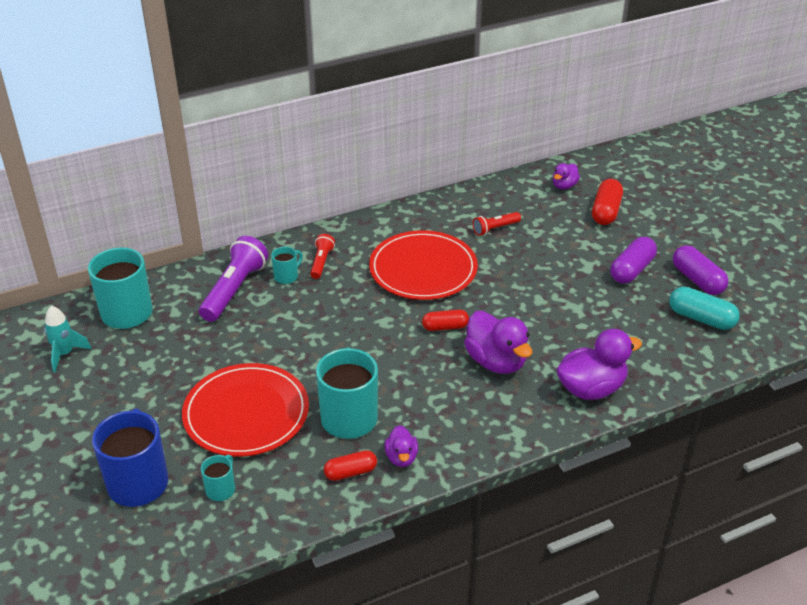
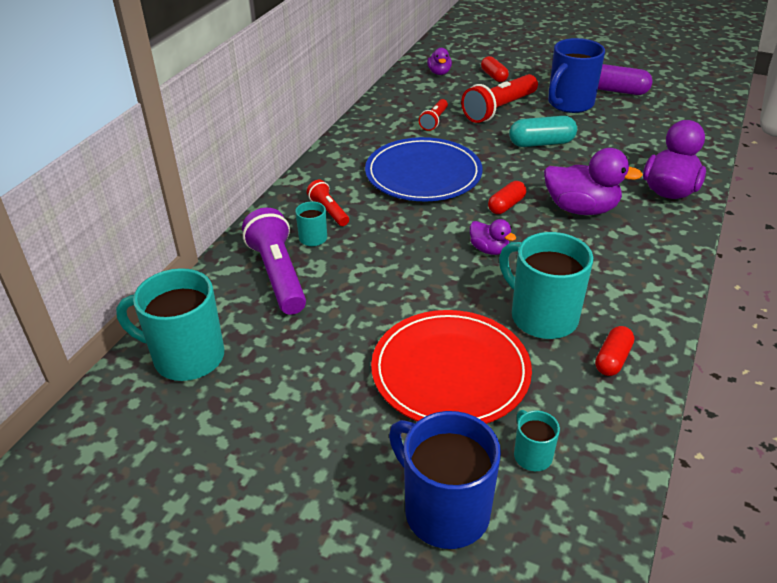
camera: 40 degrees left, 0 degrees up
(65, 354) = (170, 440): turquoise rocket -> none
(401, 457) = (630, 320): purple duck -> purple duck (489, 249)
(423, 269) = (423, 174): red plate -> blue plate
(563, 245) = (499, 109): none -> red flashlight
(606, 211) = (494, 76): red capsule -> red capsule, size x0.67
(632, 270) = (569, 104): purple capsule -> blue mug
(701, 318) = (657, 112): turquoise capsule -> turquoise capsule (541, 143)

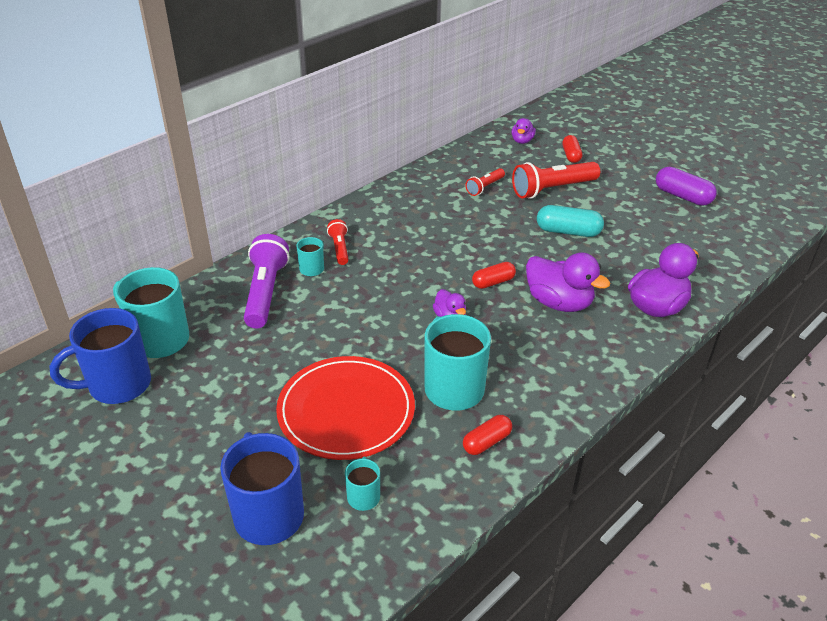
camera: 20 degrees right, 0 degrees up
(423, 174) = (441, 235): blue plate -> none
(569, 104) = (624, 199): blue mug -> blue mug (117, 385)

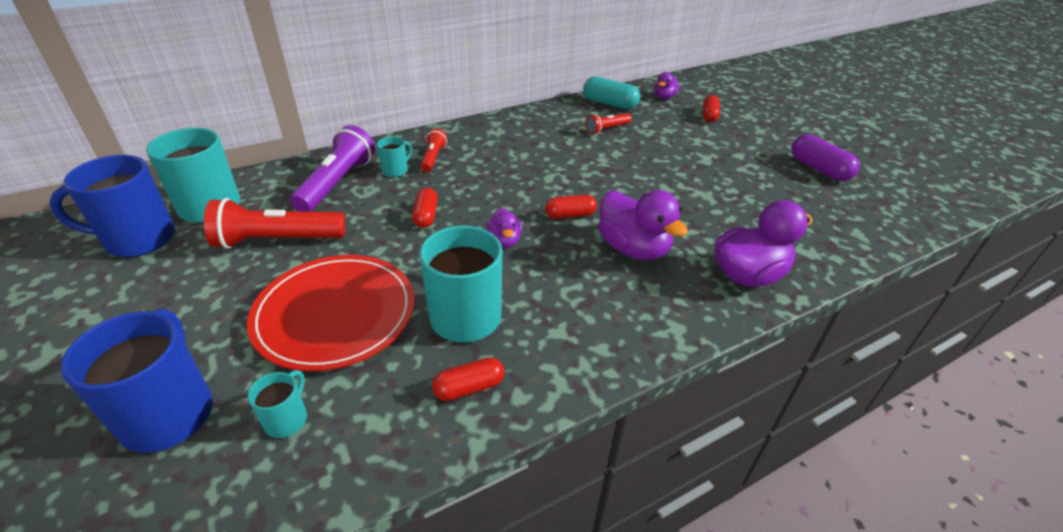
camera: 15 degrees right, 0 degrees up
(368, 308) = (426, 216): none -> red capsule
(552, 189) = (676, 141): red flashlight -> red flashlight (277, 240)
(568, 232) = (675, 181): turquoise capsule -> turquoise capsule (609, 104)

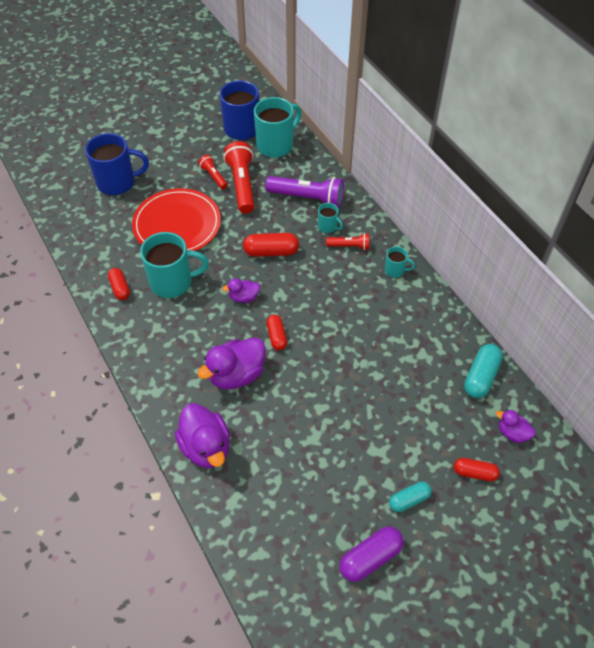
camera: 90 degrees right, 15 degrees up
(287, 419) = (109, 222): turquoise mug -> turquoise mug (395, 270)
(426, 216) = (271, 251): red capsule -> red capsule, size x1.50
(607, 129) = (422, 370): red flashlight -> red flashlight (213, 176)
(750, 146) = (409, 500): none -> turquoise capsule

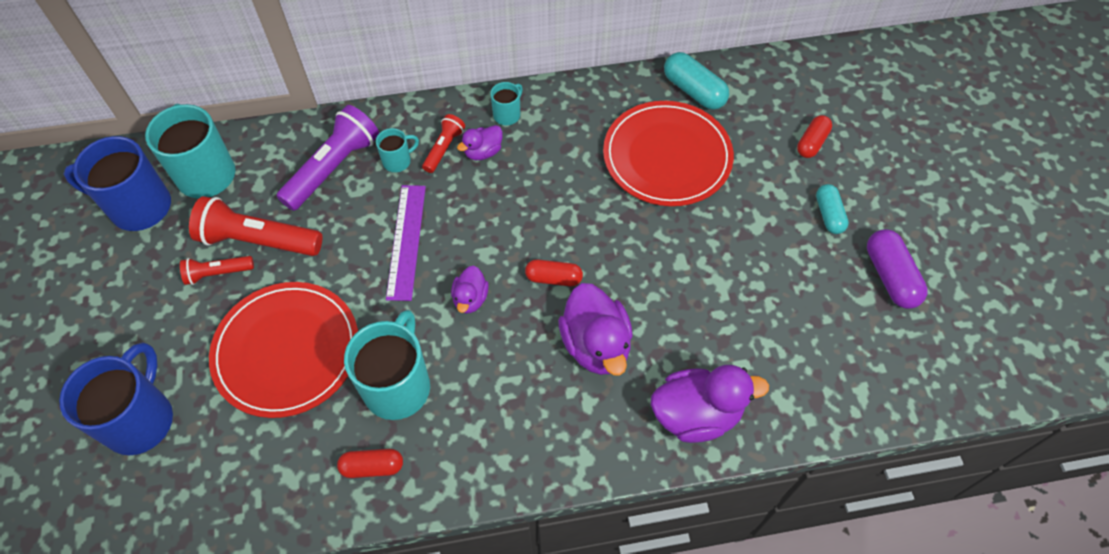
camera: 70 degrees left, 5 degrees up
(271, 251) = (406, 241): red capsule -> purple ruler
(409, 375) = (667, 156): none -> red plate
(512, 433) = (773, 91): purple duck -> purple duck (483, 152)

